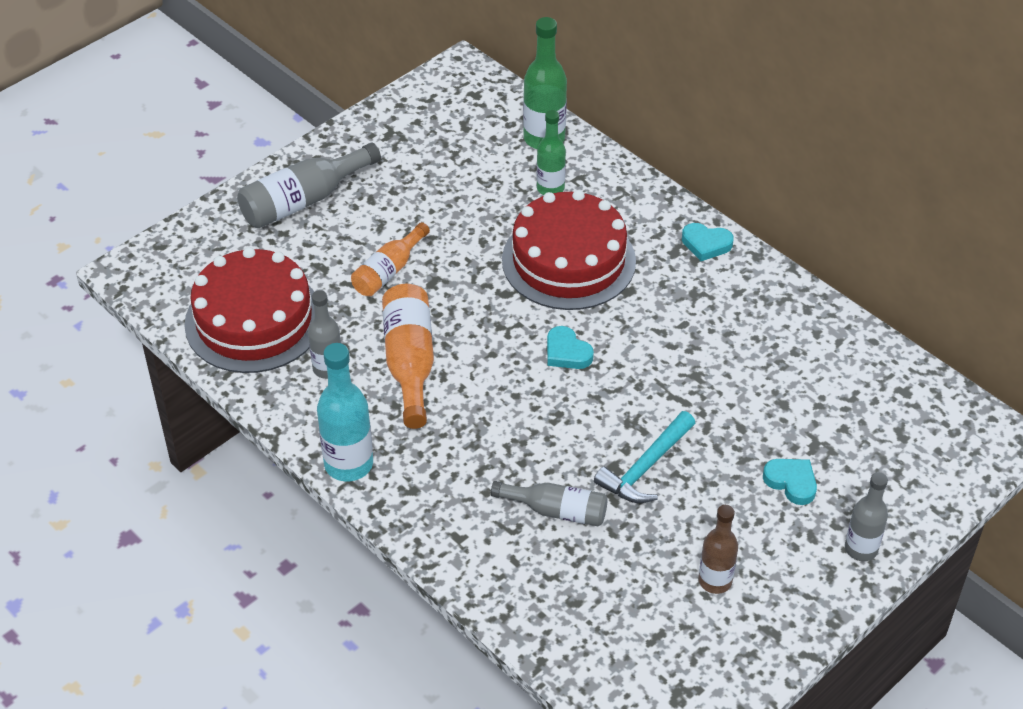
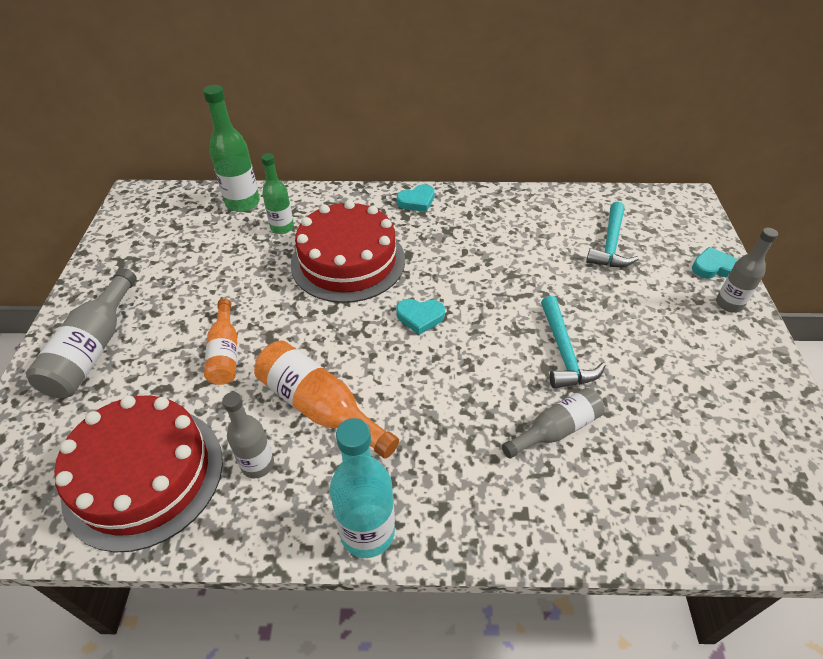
camera: 45 degrees left, 0 degrees up
(715, 581) = (701, 391): brown bottle -> none
(791, 482) = (644, 295): turquoise heart -> turquoise heart (713, 267)
(835, 418) = (610, 244): none -> turquoise hammer

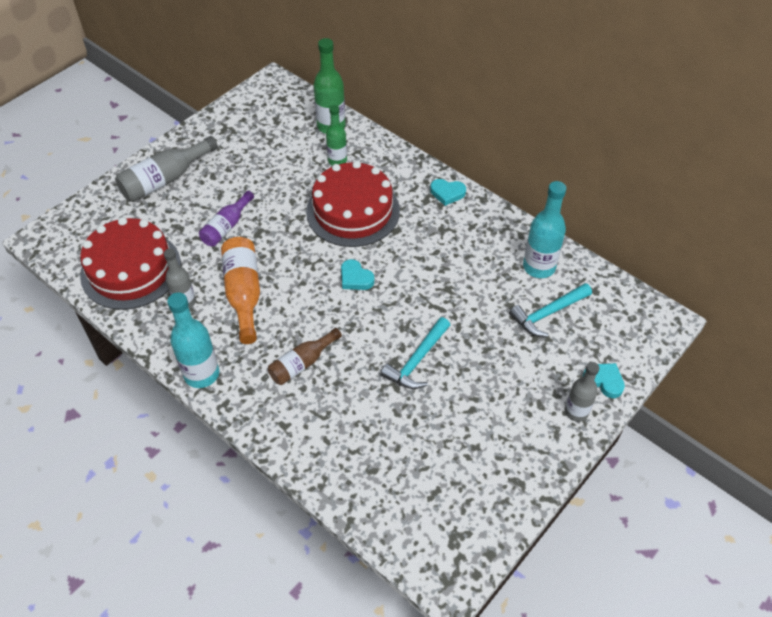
camera: 40 degrees right, 5 degrees up
(225, 352) = (226, 227): orange bottle -> purple bottle
(464, 434) = (302, 363): none -> brown bottle
(555, 430) = (355, 399): grey bottle -> none
(558, 215) = (539, 267): none -> turquoise bottle

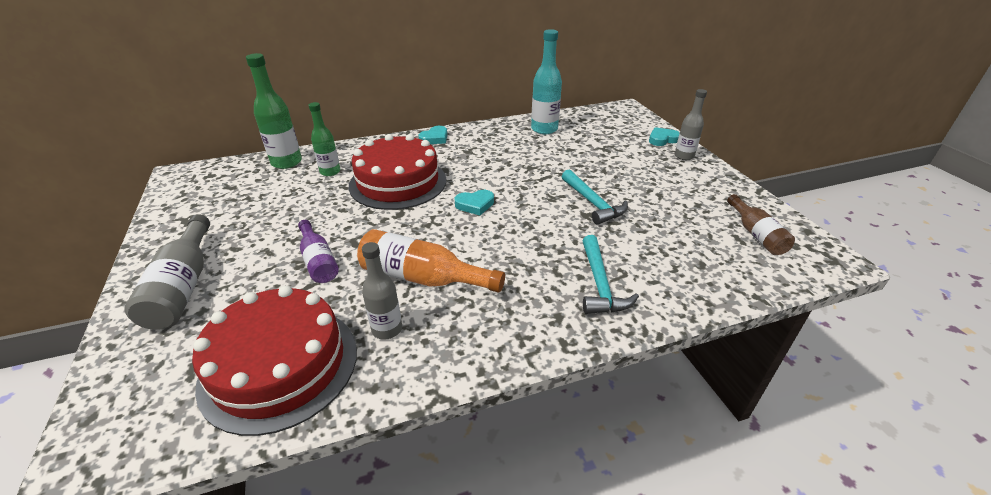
camera: 60 degrees left, 15 degrees down
(201, 374) = (507, 349): turquoise bottle -> none
(302, 363) = (549, 267): brown bottle -> brown bottle (756, 234)
(548, 313) = (589, 139): turquoise hammer -> turquoise hammer (600, 284)

